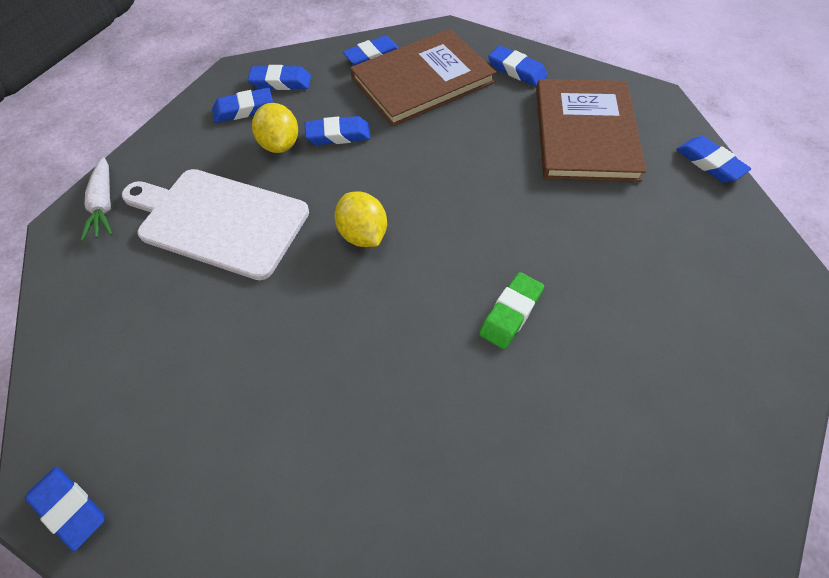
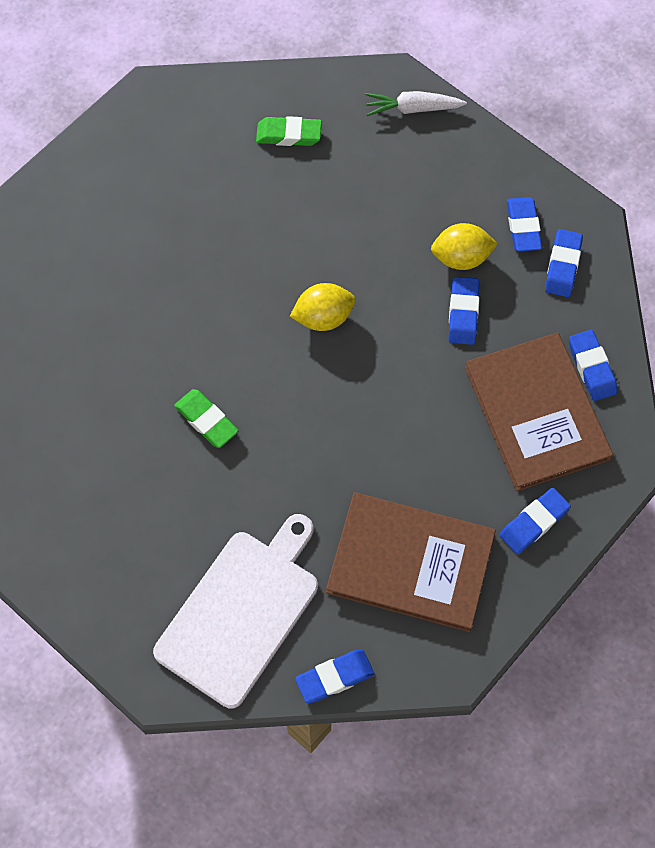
camera: 100 degrees right, 10 degrees up
(69, 508) = (137, 107): blue eraser -> none
(130, 311) = (289, 134): none -> green eraser
(218, 221) = (370, 200): white cutting board -> white cutting board (241, 612)

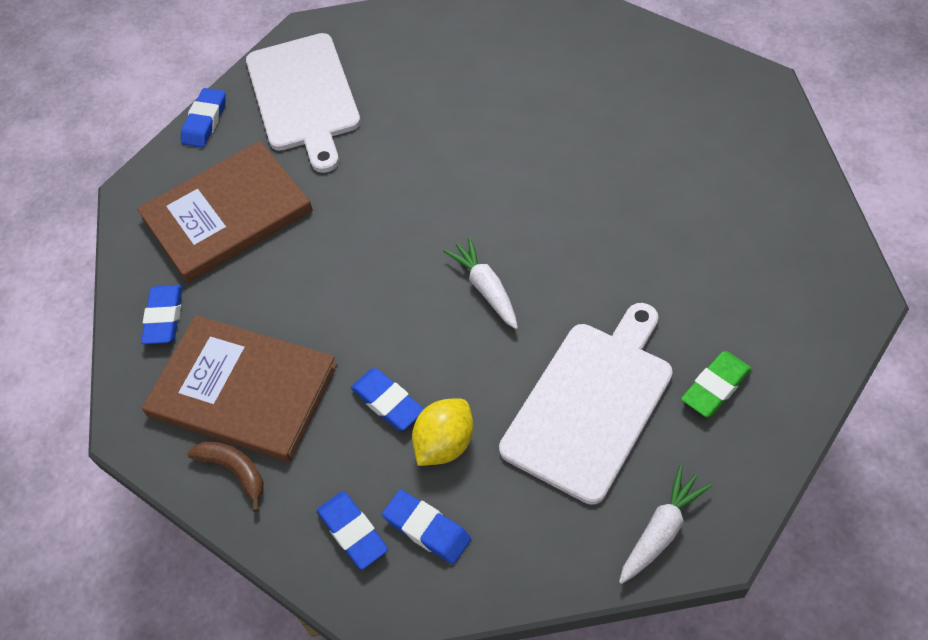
camera: 135 degrees right, 10 degrees down
(206, 420) = (468, 155): green eraser -> none
(323, 317) = (486, 288): yellow lemon -> white carrot
(360, 194) = (591, 404): none -> white cutting board
(591, 367) = (234, 470): blue eraser -> brown banana

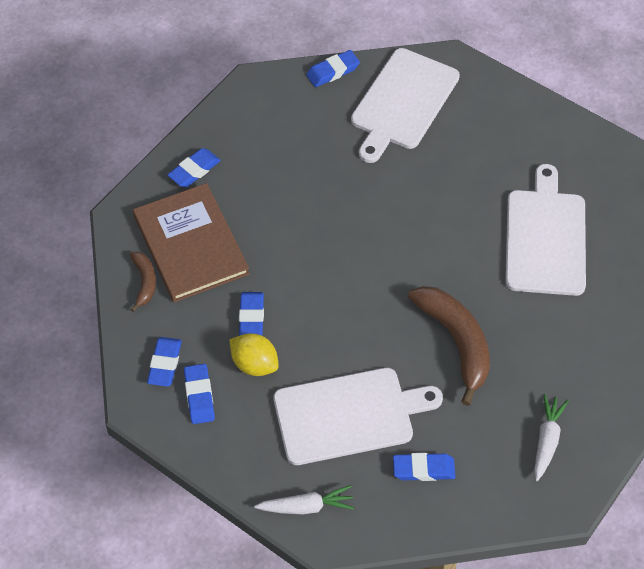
camera: 40 degrees right, 0 degrees up
(227, 214) = (285, 139): brown book -> none
(444, 443) = (254, 364): yellow lemon -> yellow lemon turned 45 degrees clockwise
(486, 288) = (369, 305): white carrot -> white carrot (547, 440)
(563, 103) = (545, 237): none -> white cutting board
(600, 251) = (456, 342): none -> brown banana
(715, 387) = (423, 469): green eraser -> blue eraser

